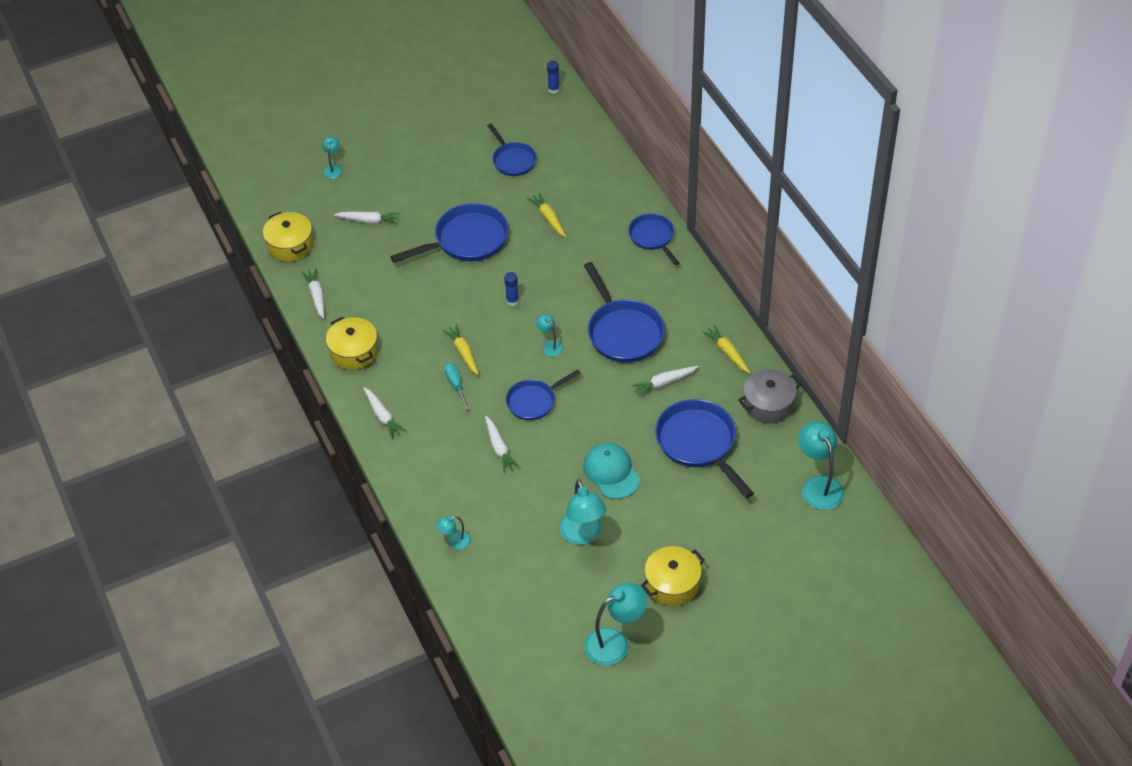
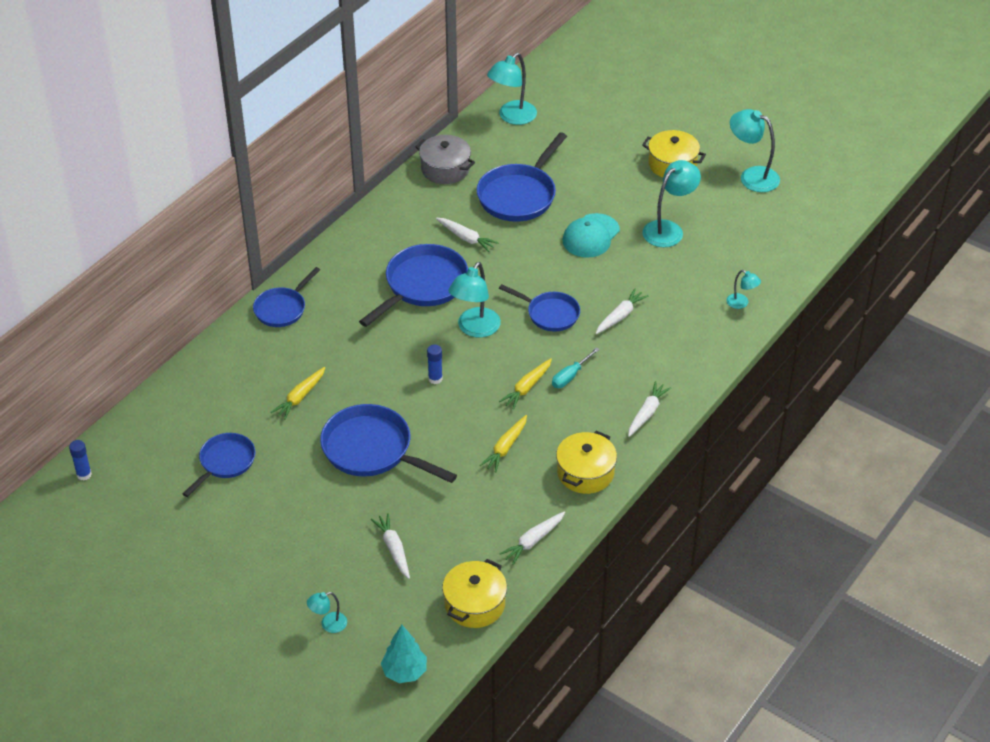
camera: 120 degrees left, 5 degrees down
(267, 192) = (404, 672): none -> turquoise tree
(550, 346) = (475, 329): turquoise lamp -> turquoise lamp, size x1.91
(727, 352) = (402, 211): yellow carrot -> yellow carrot (505, 448)

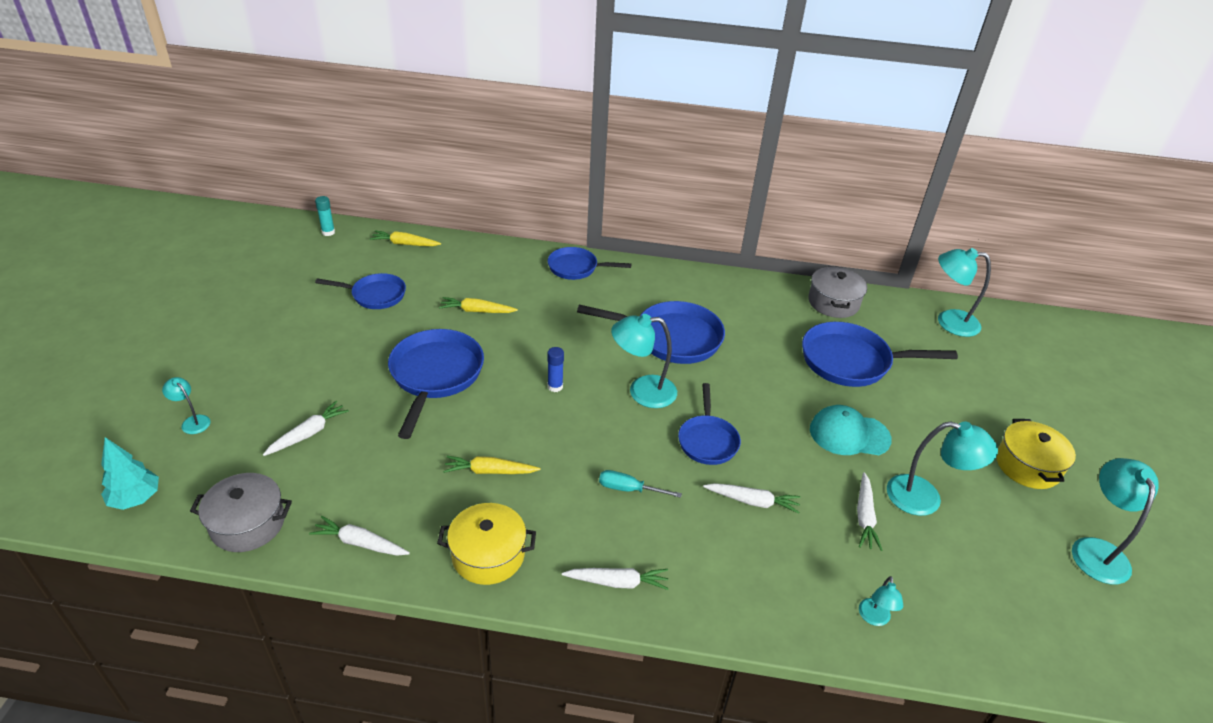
camera: 60 degrees right, 5 degrees down
(84, 474) = (328, 232): blue glue stick -> turquoise glue stick
(466, 238) = (758, 345): white carrot -> white carrot (864, 516)
(475, 604) = (248, 524): yellow pot -> grey pot
(527, 387) = (588, 459): yellow carrot -> yellow carrot (405, 244)

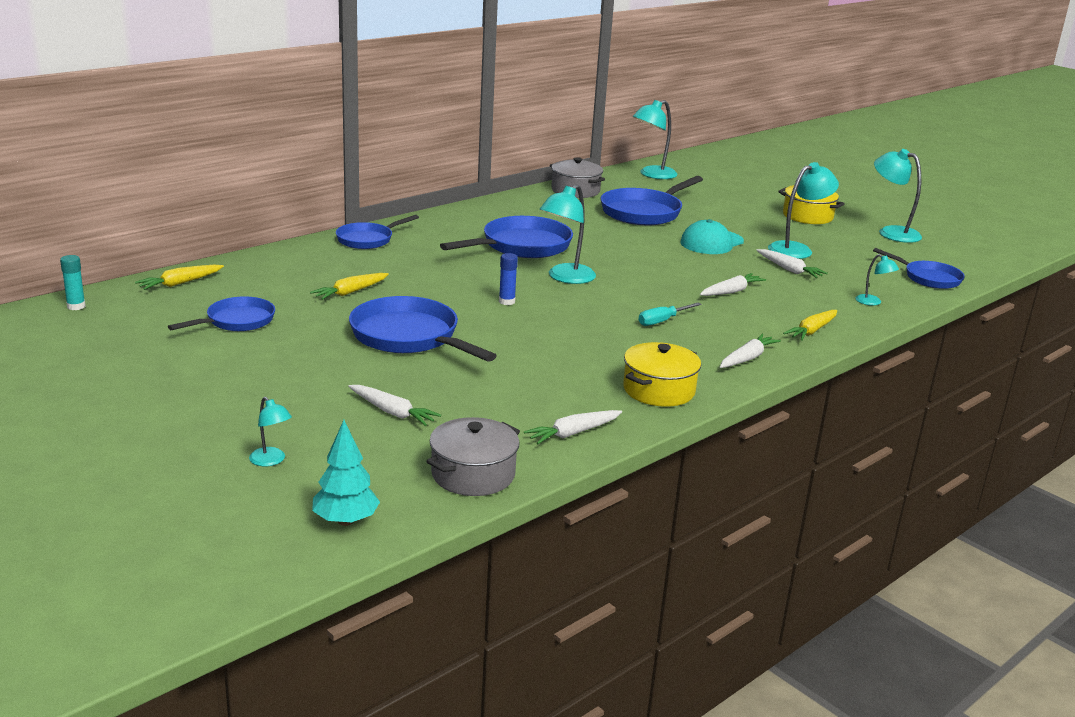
camera: 50 degrees left, 15 degrees down
(192, 421) = (271, 461): turquoise lamp -> turquoise lamp turned 120 degrees counterclockwise
(308, 434) = (392, 412): white carrot -> white carrot turned 135 degrees clockwise
(490, 471) = (567, 358): yellow carrot -> yellow carrot (812, 331)
(707, 440) = (652, 280): blue pan -> blue pan (928, 278)

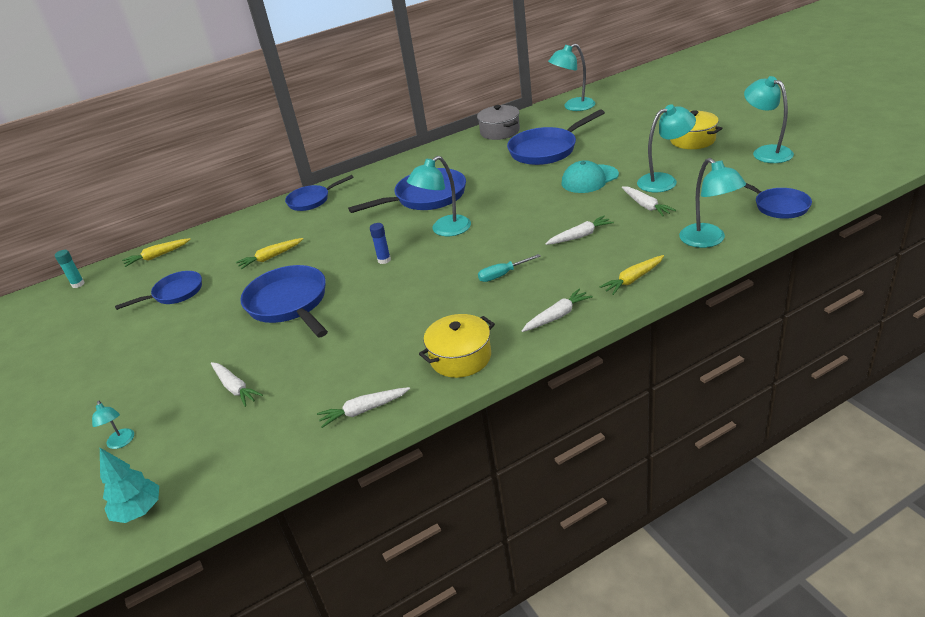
camera: 20 degrees right, 10 degrees up
(473, 474) = (260, 459): grey pot -> none
(872, 302) = (708, 240): turquoise lamp -> turquoise lamp, size x1.91

